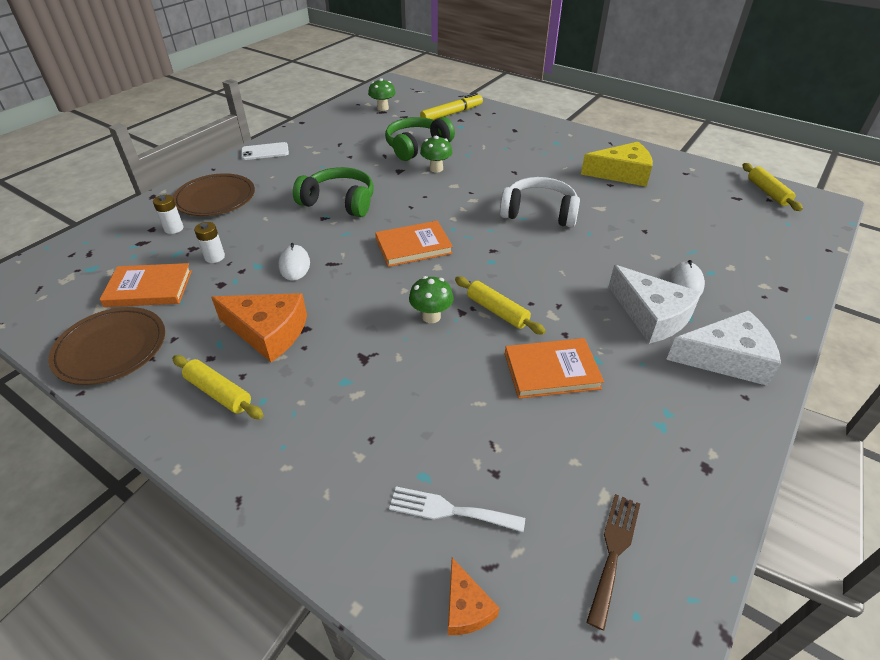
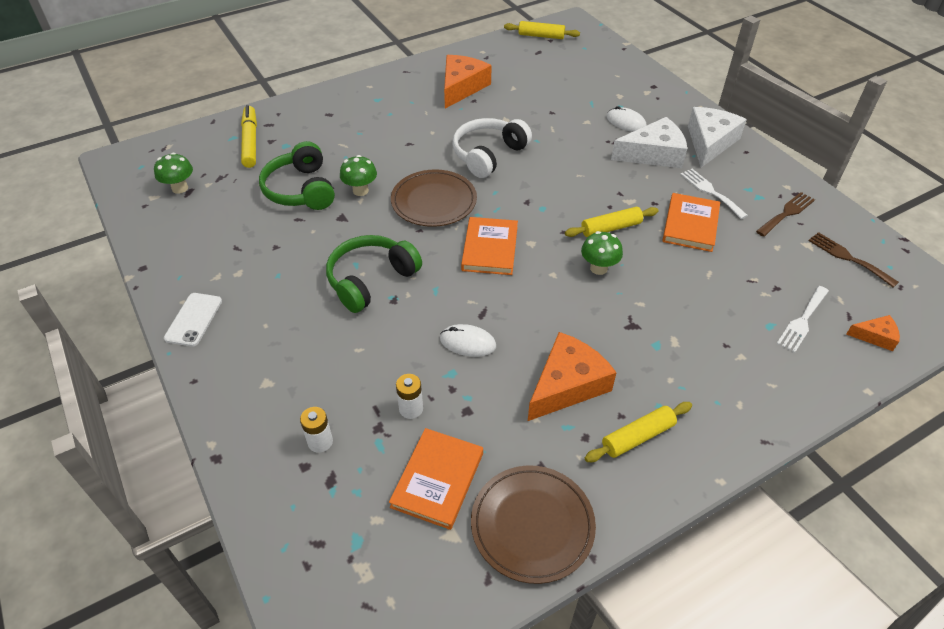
camera: 65 degrees left, 5 degrees up
(215, 198) = (277, 389): brown plate -> brown plate (434, 201)
(622, 174) = (462, 87): yellow cheese -> orange cheese
(628, 377) = (710, 192): none -> white fork
(653, 461) = (786, 213): none -> brown fork

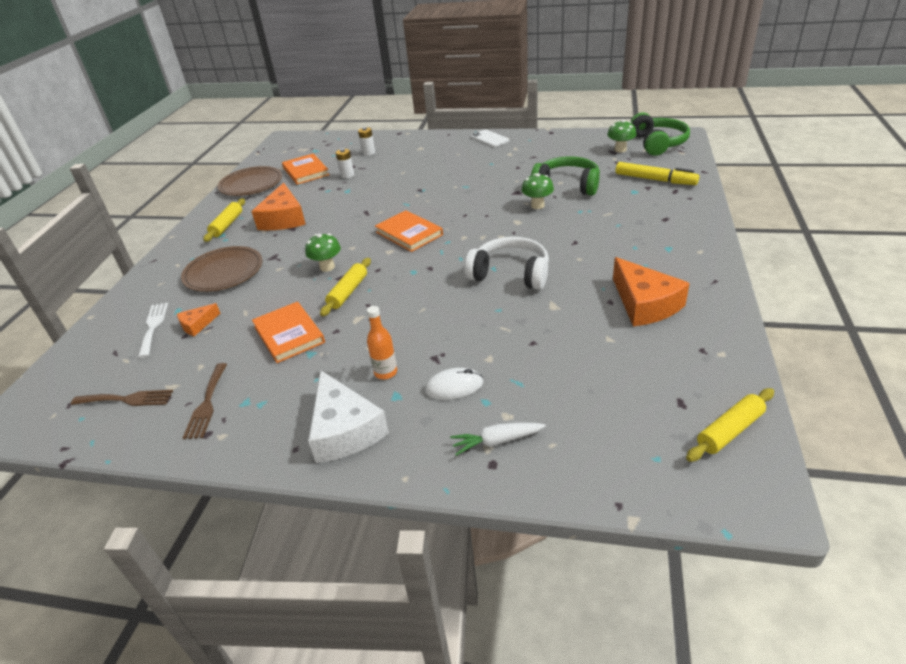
camera: 135 degrees right, 10 degrees down
(371, 280) = (445, 187): green headphones -> green headphones (657, 143)
(434, 201) = (486, 229): brown plate -> brown plate (224, 272)
(467, 342) = (356, 201): white mouse -> none
(488, 155) = (510, 274): white headphones -> white headphones turned 60 degrees counterclockwise
(640, 91) = (496, 441): none -> white carrot
(653, 154) = (385, 372): white cheese -> orange bottle
(710, 192) = (296, 374): white fork -> none
(875, 336) = (89, 351): orange cheese -> orange cheese (197, 325)

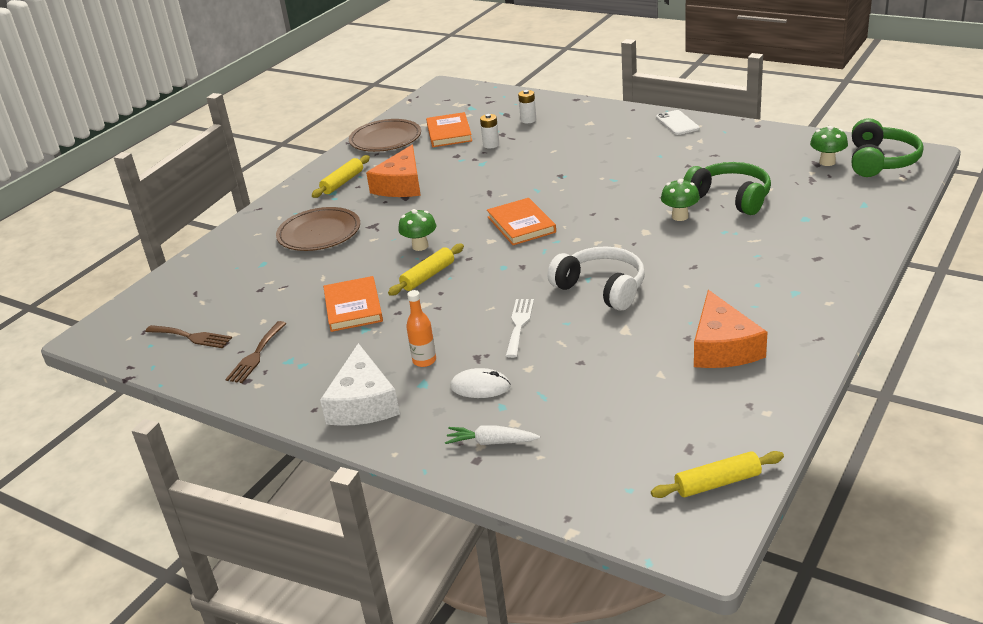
camera: 20 degrees right, 5 degrees down
(153, 327) = (236, 275): white fork -> white fork (519, 324)
(197, 325) = (275, 281): orange cheese -> none
(654, 180) = (841, 208): yellow marker -> none

